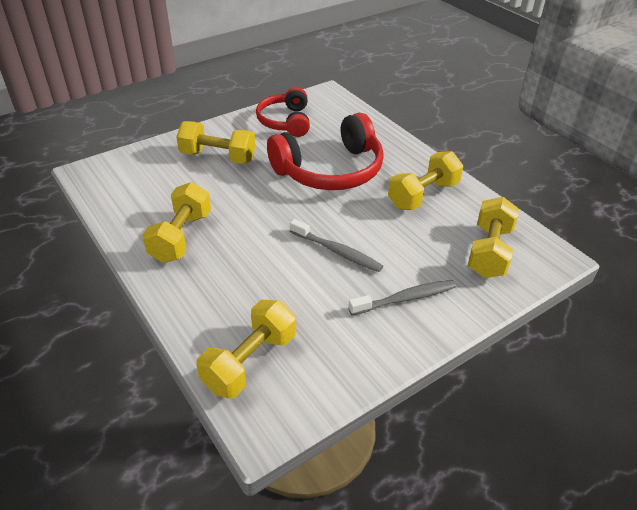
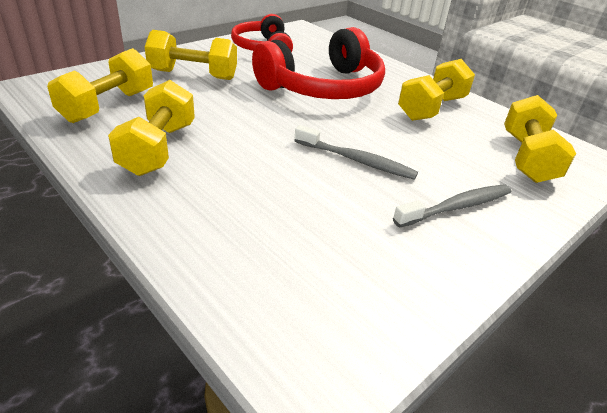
camera: 10 degrees left, 5 degrees down
(250, 362) = (279, 292): yellow dumbbell -> yellow dumbbell (108, 106)

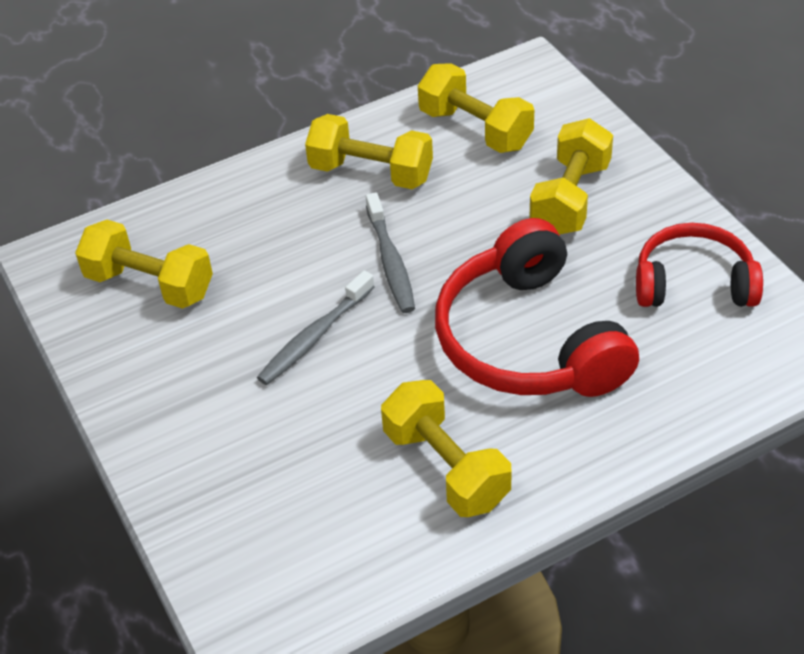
camera: 110 degrees right, 10 degrees up
(457, 207) = (201, 407): grey toothbrush -> grey toothbrush (390, 262)
(527, 158) = (280, 537): yellow dumbbell -> yellow dumbbell (150, 285)

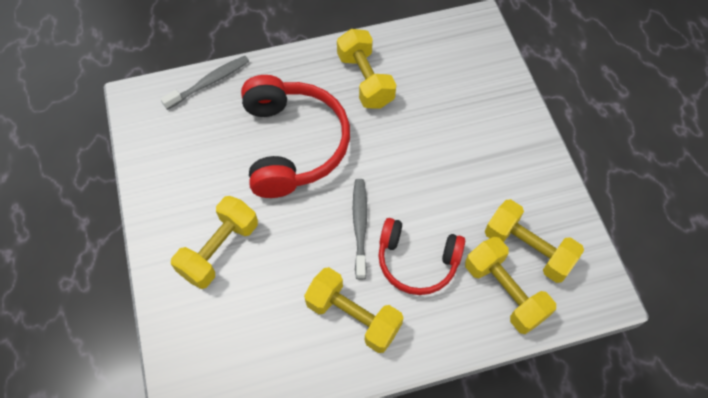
camera: 170 degrees left, 15 degrees up
(314, 337) = (421, 179): grey toothbrush -> grey toothbrush (209, 82)
(475, 129) = (259, 343): yellow dumbbell -> yellow dumbbell (504, 292)
(693, 283) = (177, 160): red headphones -> red headphones (417, 261)

